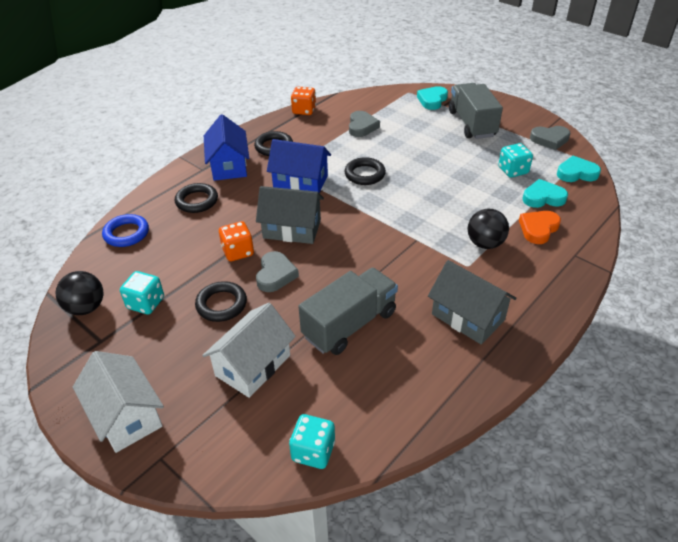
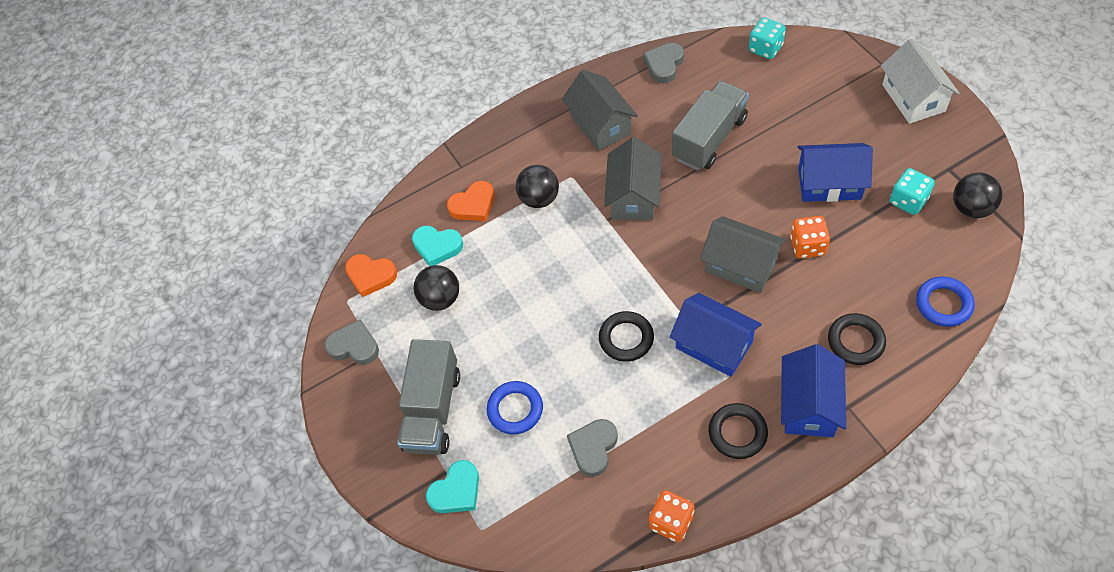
camera: 155 degrees left, 15 degrees up
(221, 304) = (829, 183): black ring -> blue house
(253, 365) = (804, 118): white house -> none
(275, 275) = (770, 207): grey heart -> grey heart (664, 65)
(349, 324) = (709, 138): grey truck -> grey truck turned 150 degrees clockwise
(402, 260) = (633, 196): none -> grey house
(420, 132) = (515, 409): none -> blue ring
(513, 171) = (440, 299): turquoise dice -> black ball
(576, 173) = (371, 276): turquoise heart -> orange heart

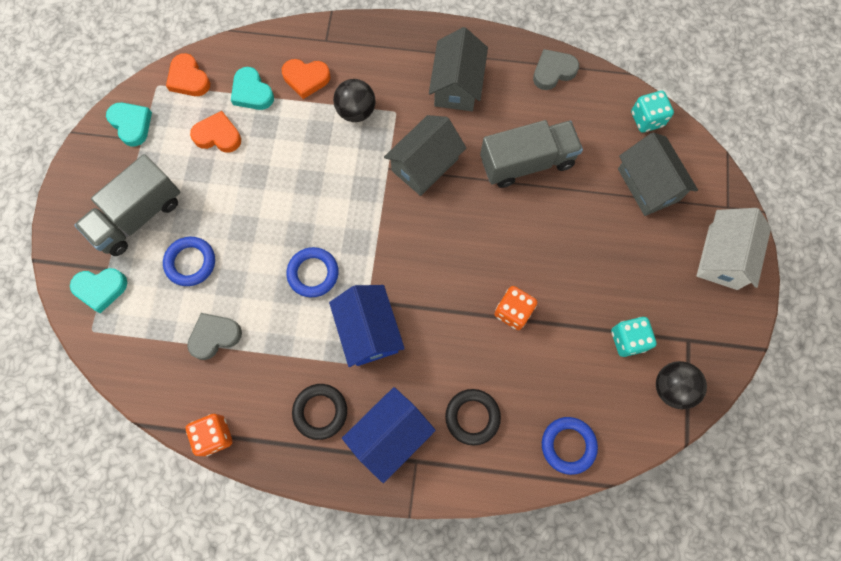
camera: 30 degrees right, 15 degrees up
(354, 346) = (131, 124): grey heart -> turquoise heart
(440, 299) = (218, 135): black ball -> orange heart
(626, 338) = (313, 273): black ring -> blue ring
(741, 265) = (448, 285): grey house -> grey house (648, 185)
(829, 183) = (581, 275): blue house -> none

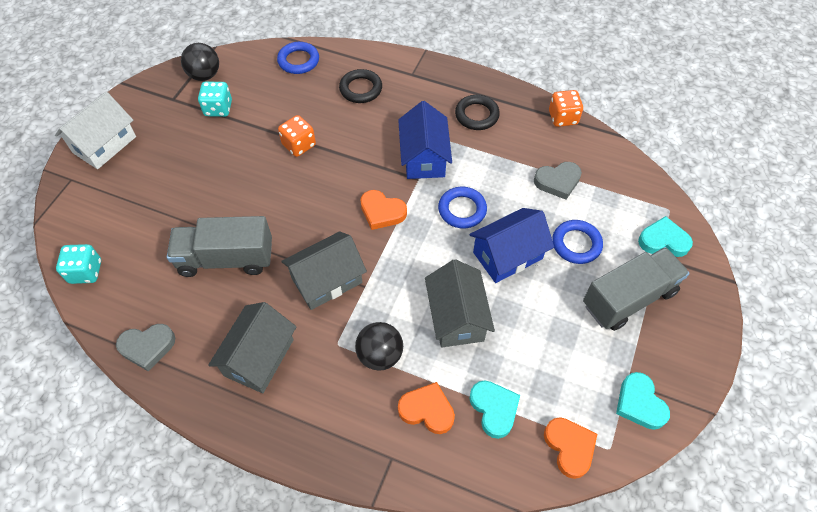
camera: 165 degrees left, 15 degrees down
(218, 135) = (539, 365): orange heart -> orange heart (382, 212)
(390, 435) = (426, 91): blue house -> blue house (507, 255)
(648, 185) = (126, 213): grey house -> grey house (457, 317)

